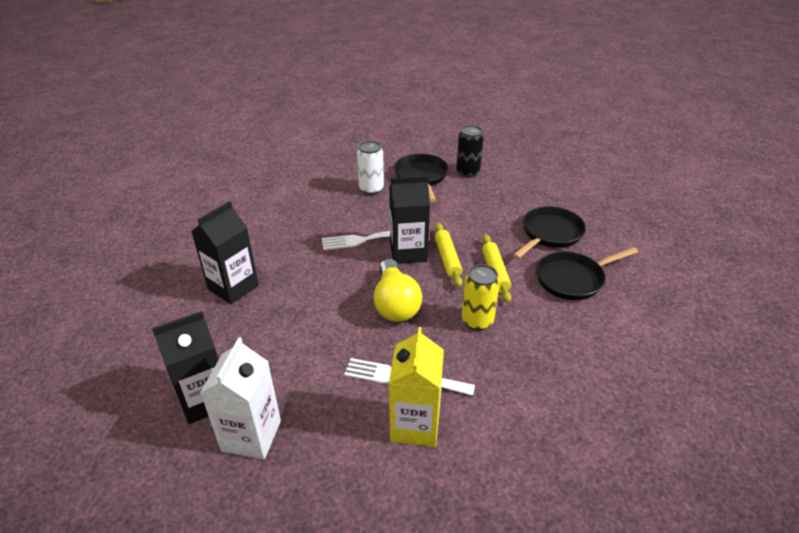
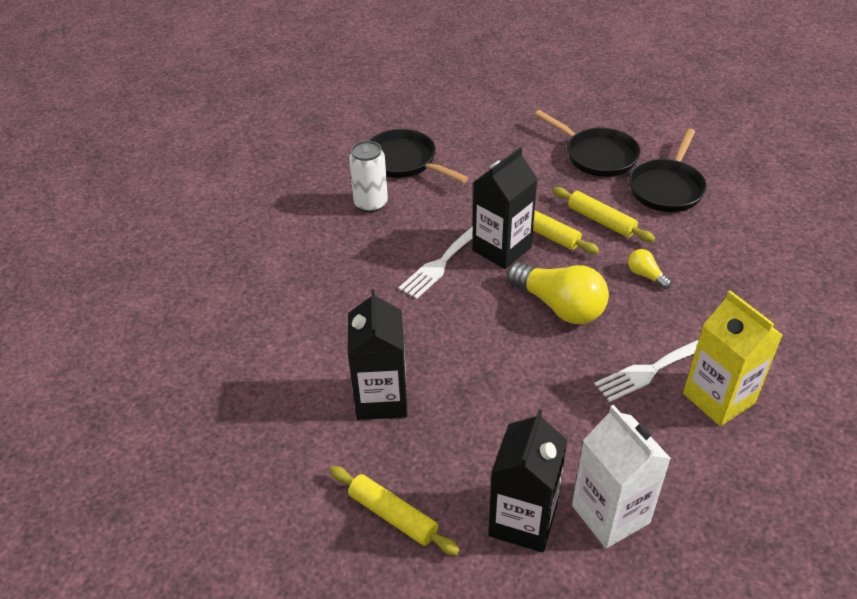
camera: 40 degrees left, 5 degrees up
(154, 346) = (393, 515): none -> yellow rolling pin
(467, 172) = (443, 131): black can -> none
(477, 321) = (645, 275): yellow can -> yellow light bulb
(550, 234) = (597, 155): black pan -> black pan turned 135 degrees clockwise

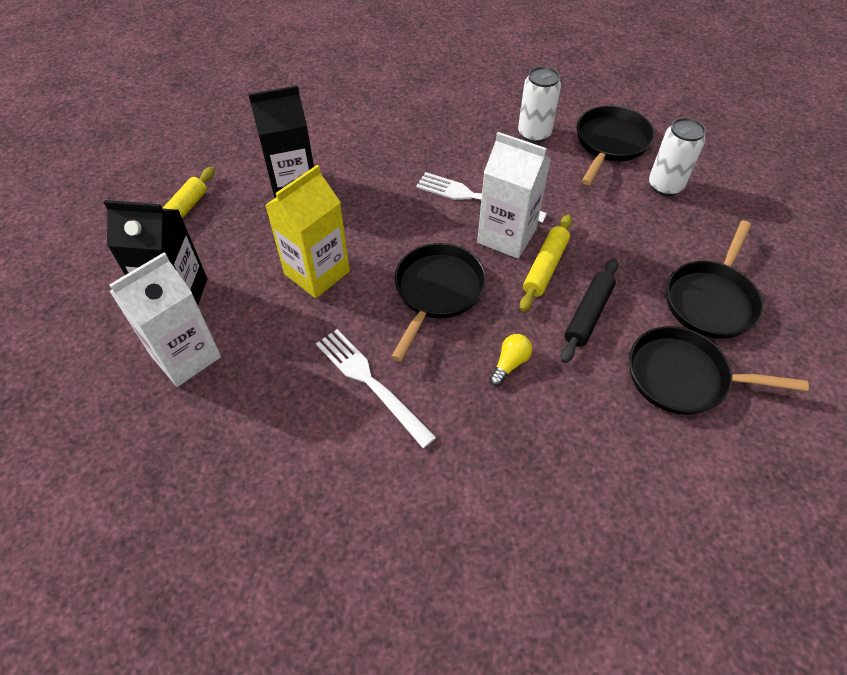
camera: 75 degrees right, 10 degrees up
(469, 145) = (665, 186): none -> white can
(501, 249) = (506, 236): black carton -> white carton
(559, 306) = (437, 292): yellow light bulb -> black pan
(601, 221) = (588, 315): yellow rolling pin -> black rolling pin
(718, 398) = (337, 442): yellow carton -> yellow carton (317, 272)

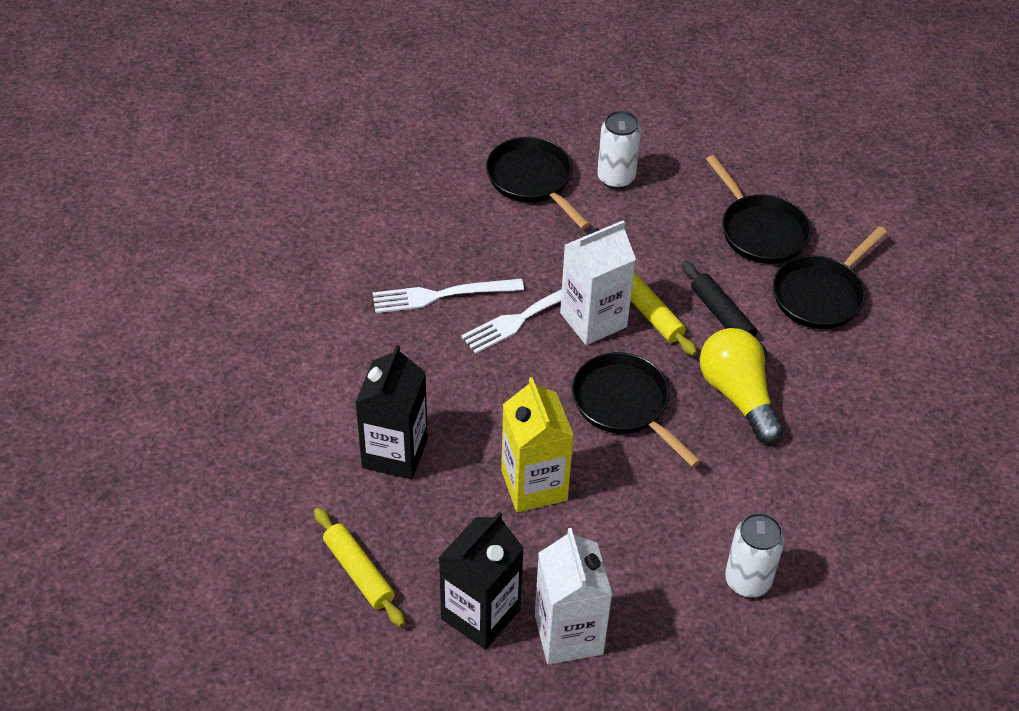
camera: 60 degrees left, 5 degrees down
(371, 383) = (696, 501): white fork -> white fork (442, 295)
(510, 364) = (738, 395): yellow light bulb -> yellow light bulb, size x2.14
(534, 134) = (473, 225): white can -> white can (747, 580)

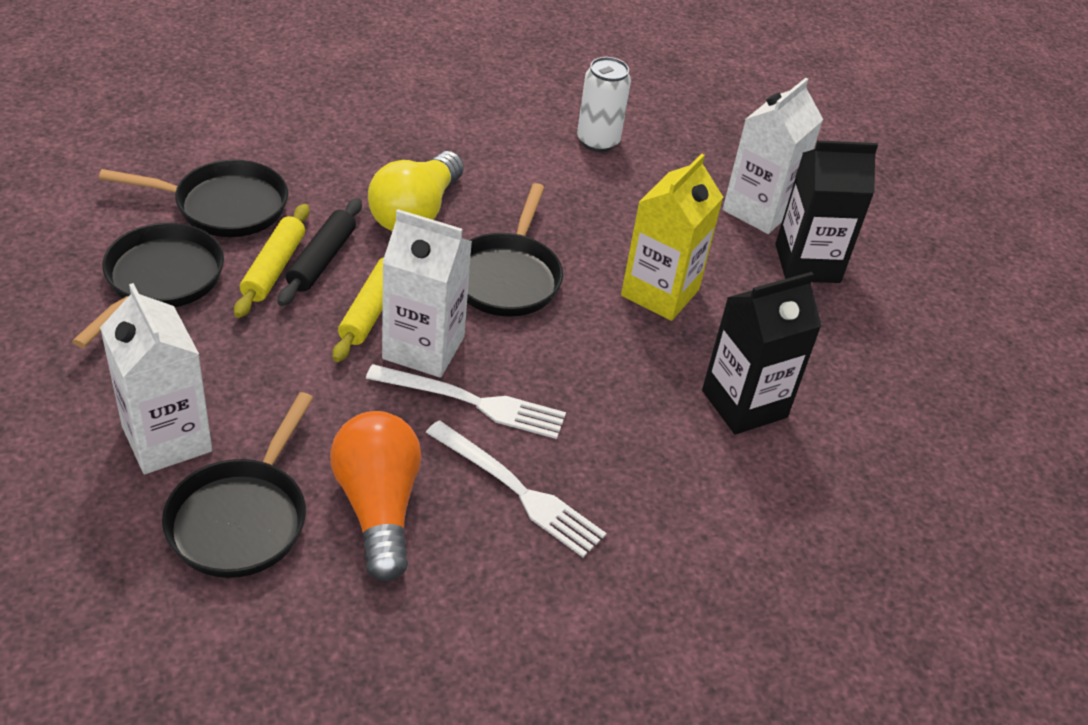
camera: 135 degrees left, 5 degrees down
(359, 572) = (873, 354): yellow rolling pin -> yellow rolling pin (274, 268)
(488, 233) = (378, 507): none -> orange light bulb
(616, 178) = (167, 439): white can -> white carton

